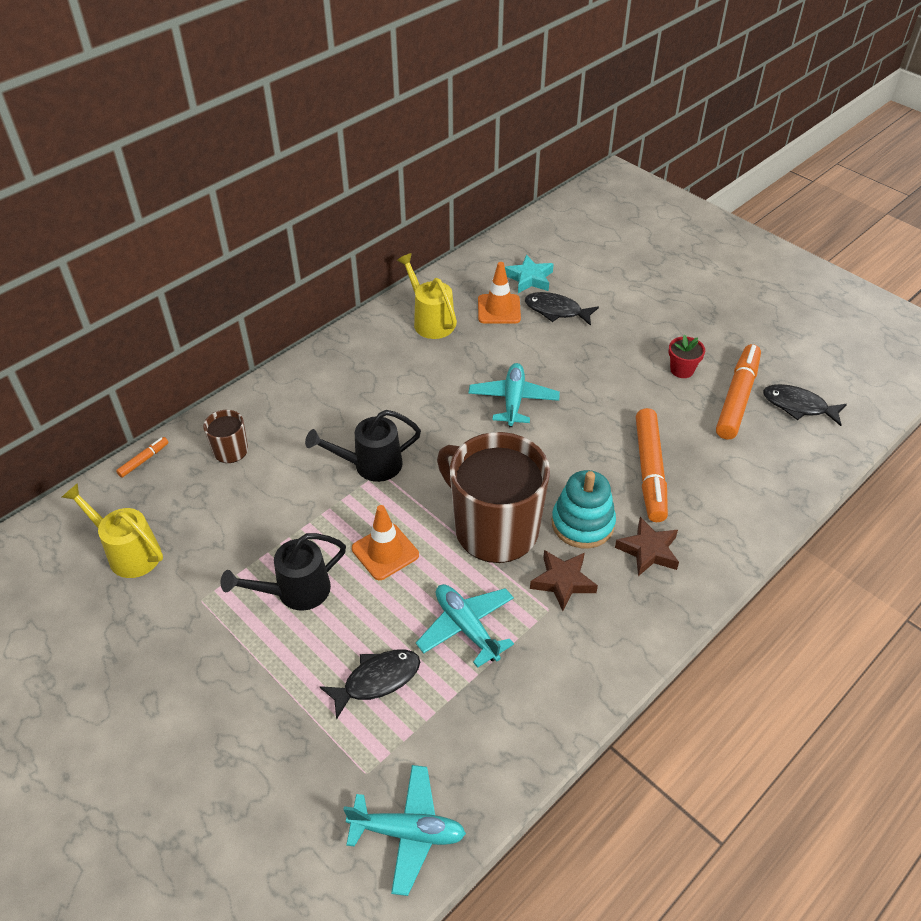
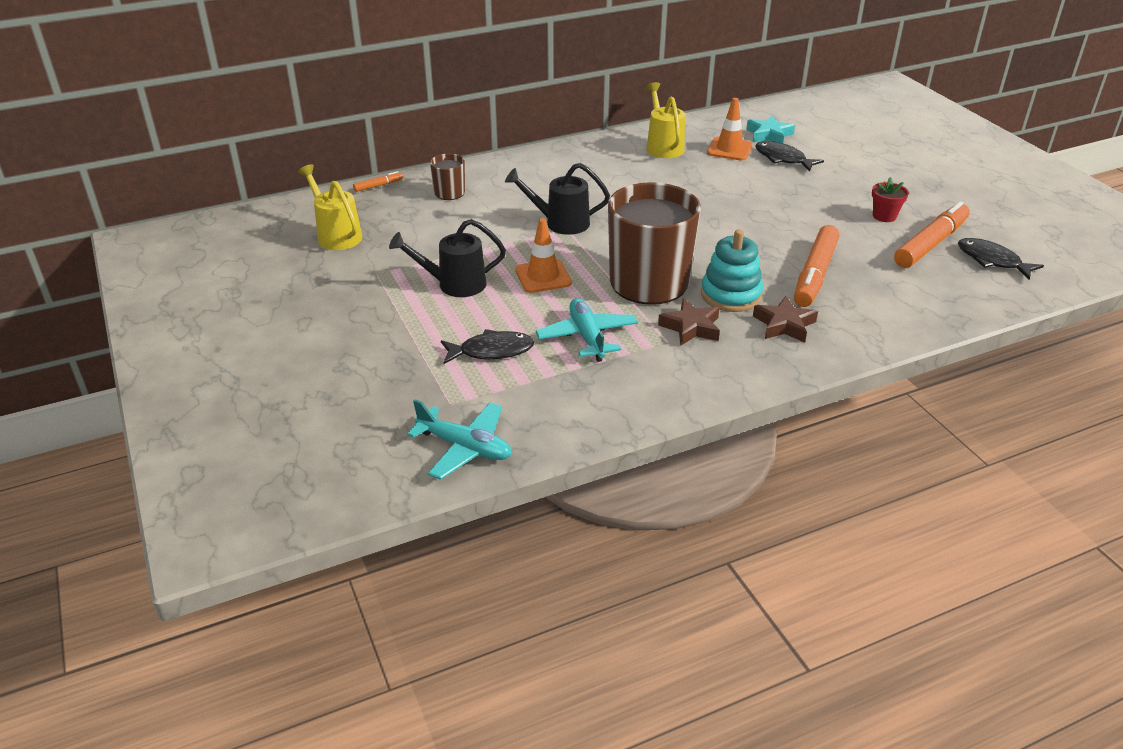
camera: 20 degrees right, 10 degrees down
(513, 400) = (710, 207): turquoise plane -> none

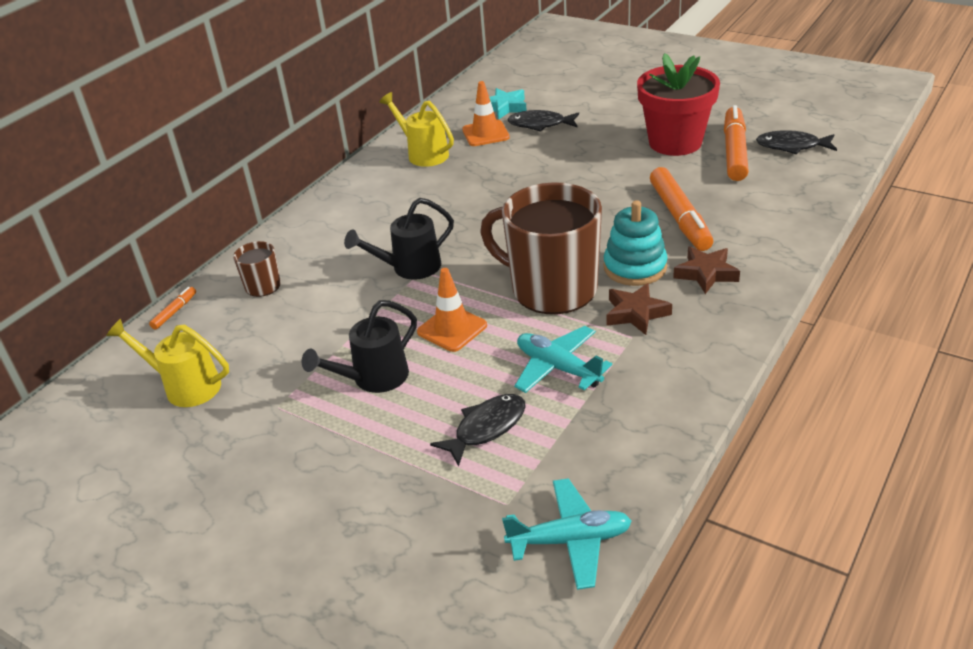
camera: 30 degrees left, 0 degrees up
(884, 216) = (675, 142): red flower pot -> red flower pot, size x2.31

